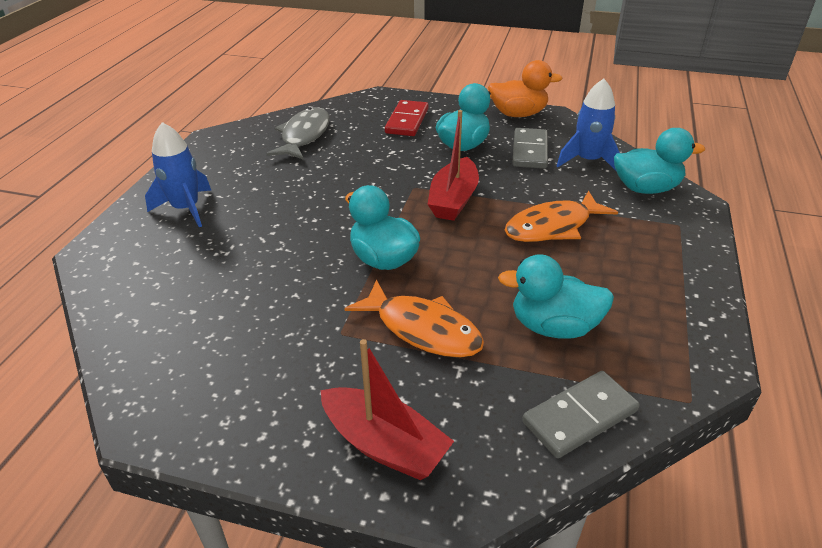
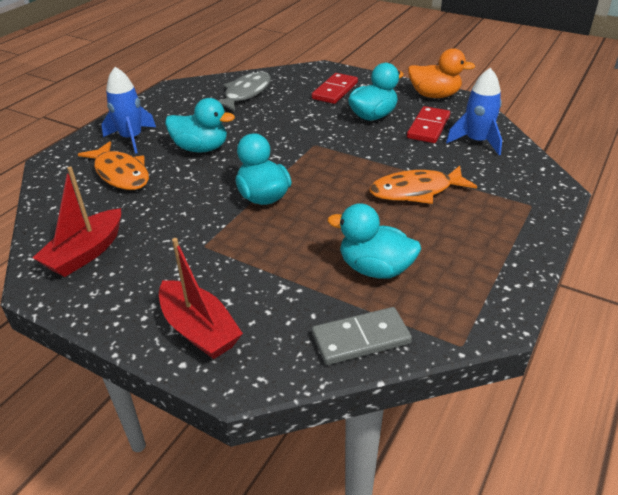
camera: 15 degrees right, 0 degrees up
(423, 329) = (268, 253): orange fish -> orange fish (120, 174)
(453, 200) = (342, 159): red boat -> red boat (86, 253)
(530, 151) = (428, 127): grey domino -> red domino
(646, 188) = (517, 171): turquoise duck -> turquoise duck (201, 148)

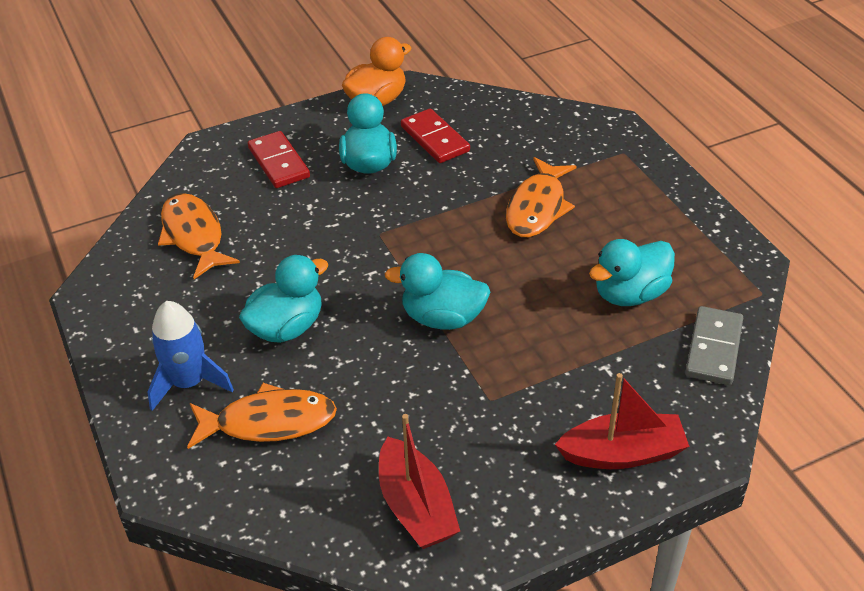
camera: 55 degrees left, 5 degrees up
(245, 93) = (194, 235): grey fish -> orange fish
(476, 141) = (494, 124): blue rocket -> none

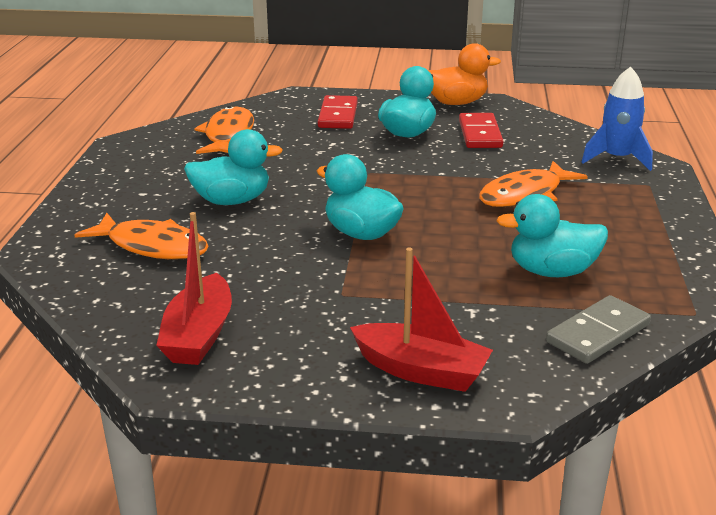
camera: 30 degrees right, 15 degrees down
(189, 383) = (125, 207): blue rocket -> blue rocket (617, 159)

